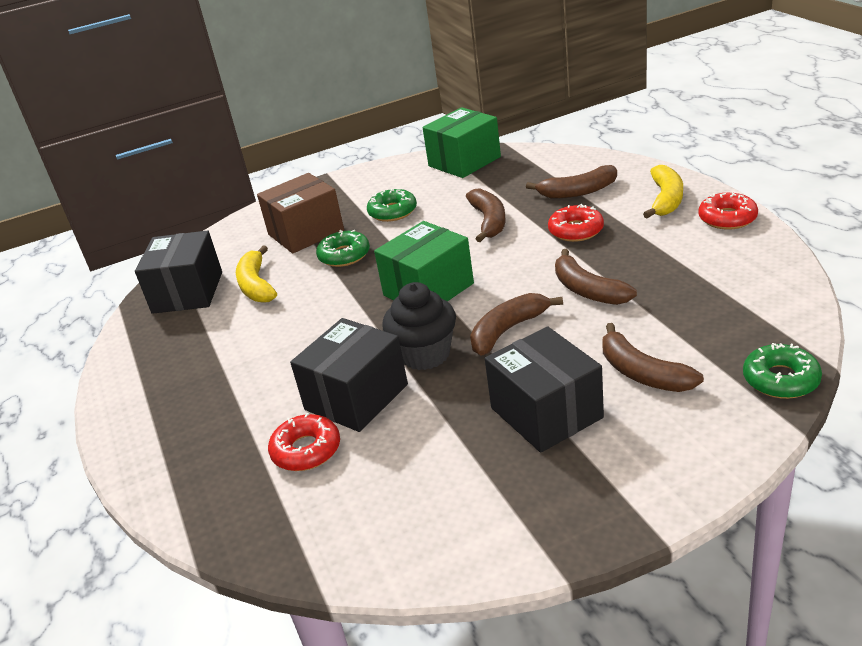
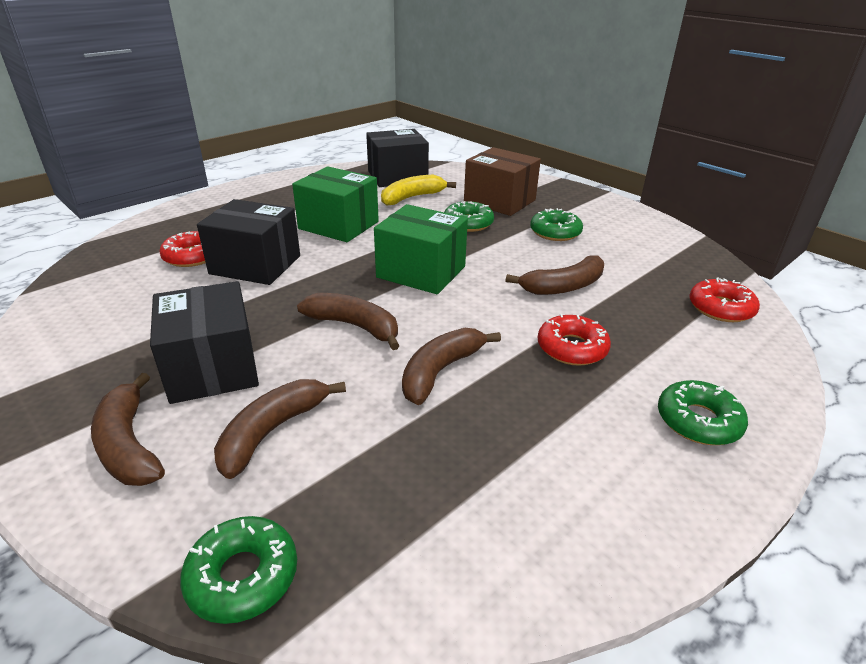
camera: 65 degrees right, 0 degrees up
(425, 354) = (314, 286): black cupcake -> none
(464, 161) = (685, 254): green box -> green box (338, 225)
(546, 413) = (212, 368): black box -> black box turned 60 degrees counterclockwise
(578, 192) = (668, 339): brown banana -> brown banana (128, 445)
(666, 199) = (698, 421): yellow banana -> green donut
(727, 218) = (680, 495): red donut -> red donut (720, 308)

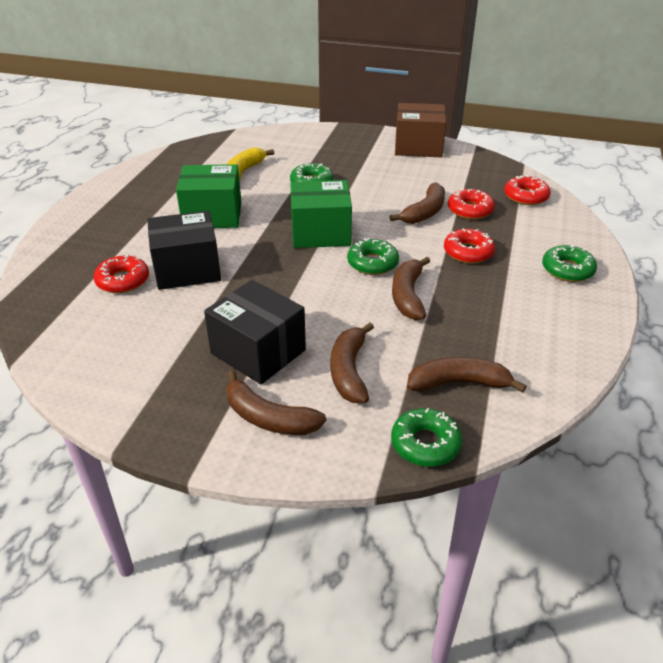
camera: 30 degrees left, 5 degrees up
(355, 326) = (320, 288): brown banana -> brown banana (458, 383)
(397, 176) = (208, 156): black box -> none
(499, 201) = (314, 156): brown box -> brown box (418, 147)
(555, 232) = (380, 172): green donut -> green donut (372, 263)
(625, 301) = (470, 210): none -> red donut

